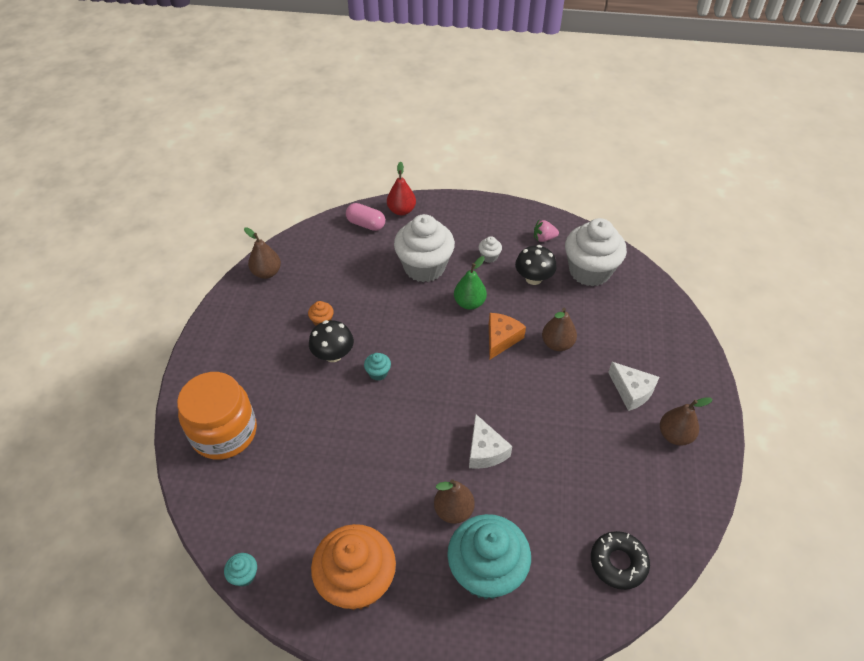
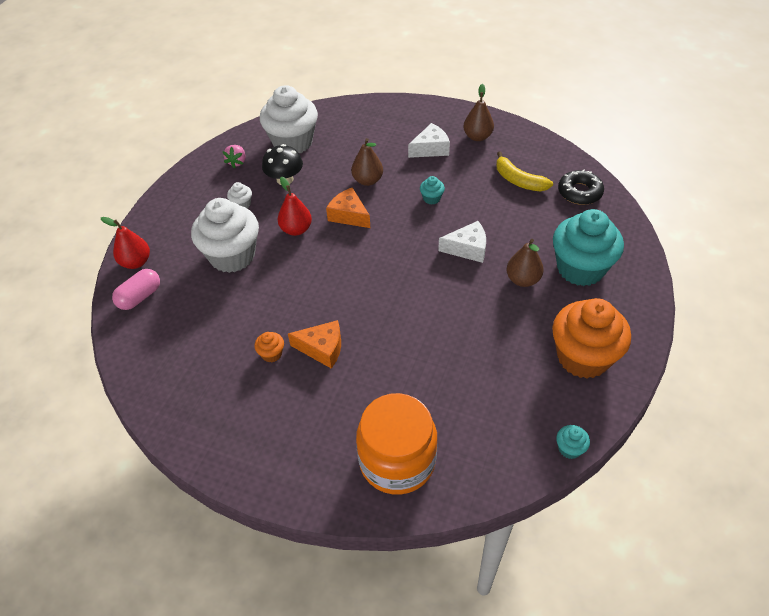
camera: 75 degrees left, 0 degrees up
(267, 273) = (170, 404): brown pear -> none
(333, 354) = (322, 348): black mushroom -> orange cheese
(378, 373) = (359, 313): turquoise cupcake -> turquoise cupcake (431, 198)
(469, 303) = (296, 229): green pear -> red pear
(613, 489) = (518, 180): none -> yellow banana

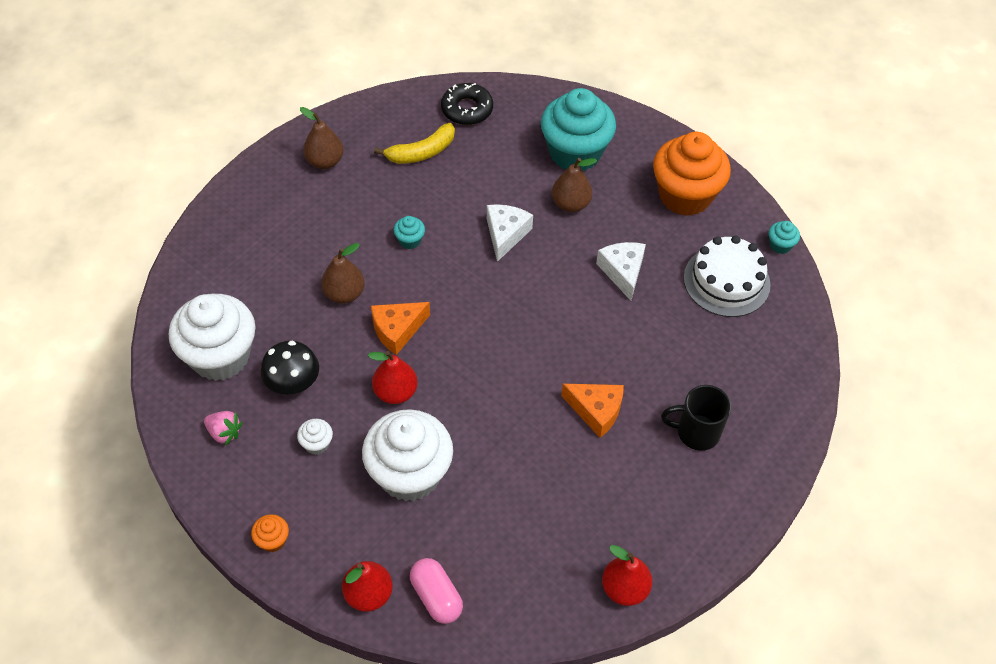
camera: 75 degrees left, 5 degrees up
(166, 407) = (624, 589): none -> red pear
(271, 354) = (586, 463): orange cupcake -> orange cupcake (272, 540)
(322, 348) = (596, 411): orange cheese -> orange cheese turned 90 degrees clockwise
(326, 424) = (696, 432): none -> black mug
(397, 461) = (756, 382): orange jar -> none
(430, 149) = (321, 213): white cheese -> white cheese (622, 272)
(501, 412) = (726, 281): none -> white cake

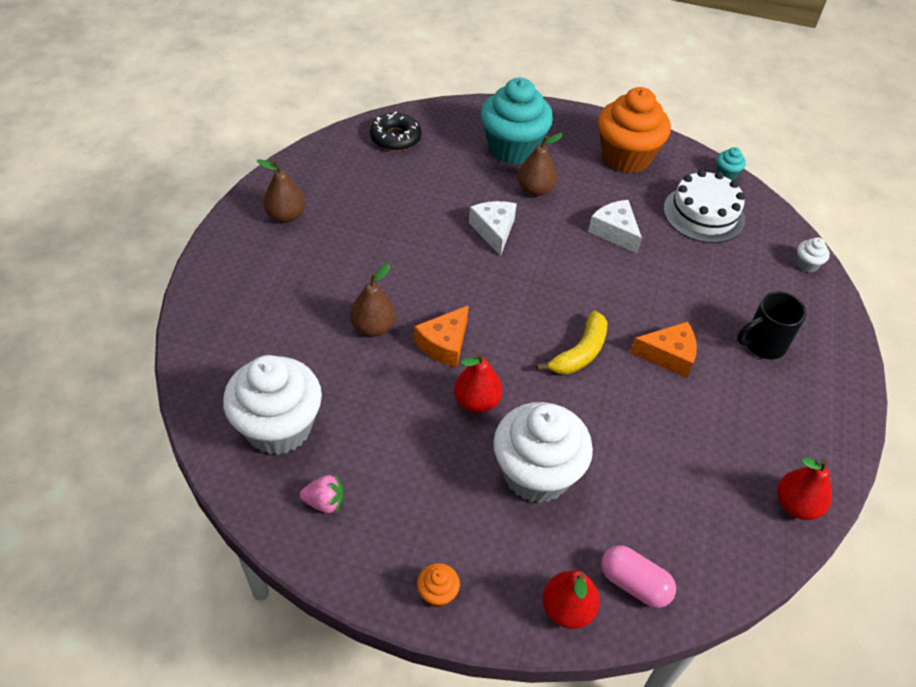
camera: 25 degrees left, 5 degrees down
(293, 383) = (370, 428): black mushroom -> none
(317, 444) = (428, 478): white cupcake -> white cupcake (806, 264)
(410, 240) = (409, 261): turquoise cupcake -> none
(421, 152) = (375, 183): yellow banana -> yellow banana (580, 352)

